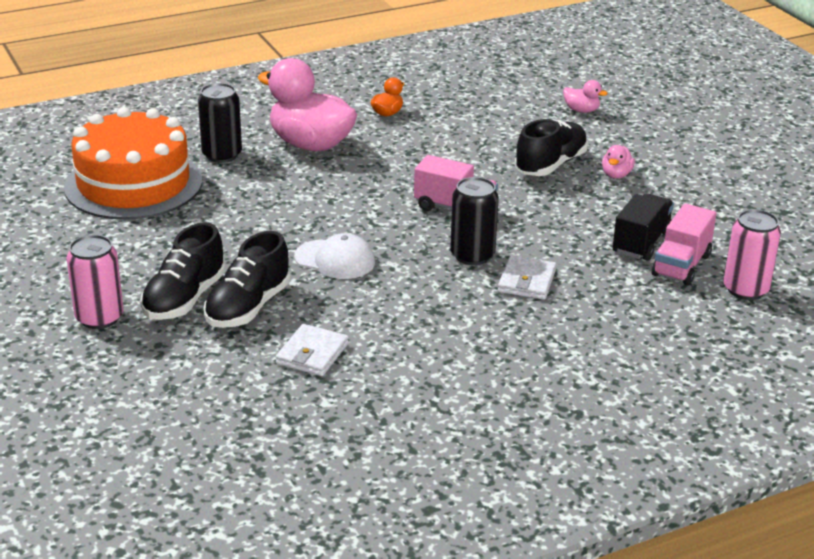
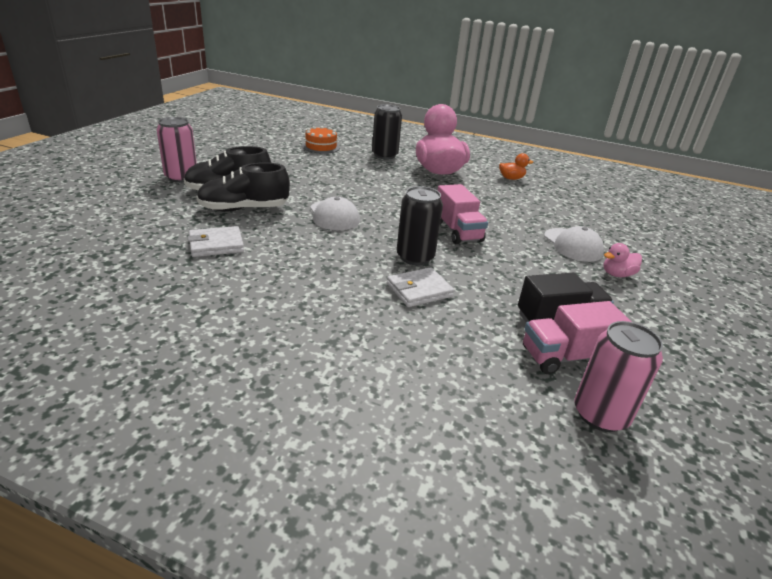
camera: 45 degrees right, 0 degrees up
(133, 184) = (321, 147): orange cake -> orange cake, size x0.44
(550, 165) = (572, 245): black shoe -> white cap
(581, 110) = (655, 232): pink duck -> none

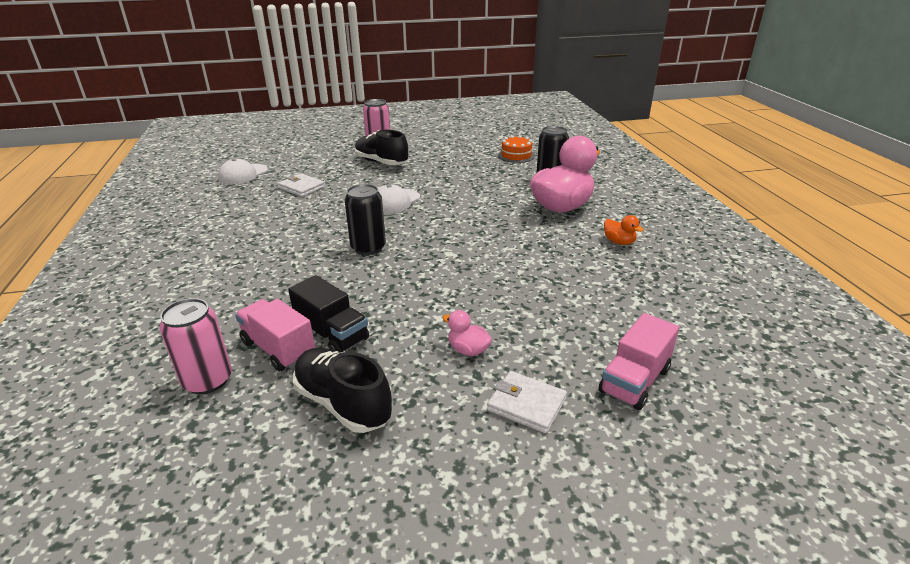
camera: 60 degrees right, 0 degrees up
(244, 209) = (361, 176): black shoe -> black shoe (343, 403)
(419, 290) = (318, 264): white wallet -> white wallet (526, 404)
(457, 231) = (441, 250): pink truck -> pink truck (634, 381)
(572, 245) = (501, 311): white cap -> white cap (243, 174)

